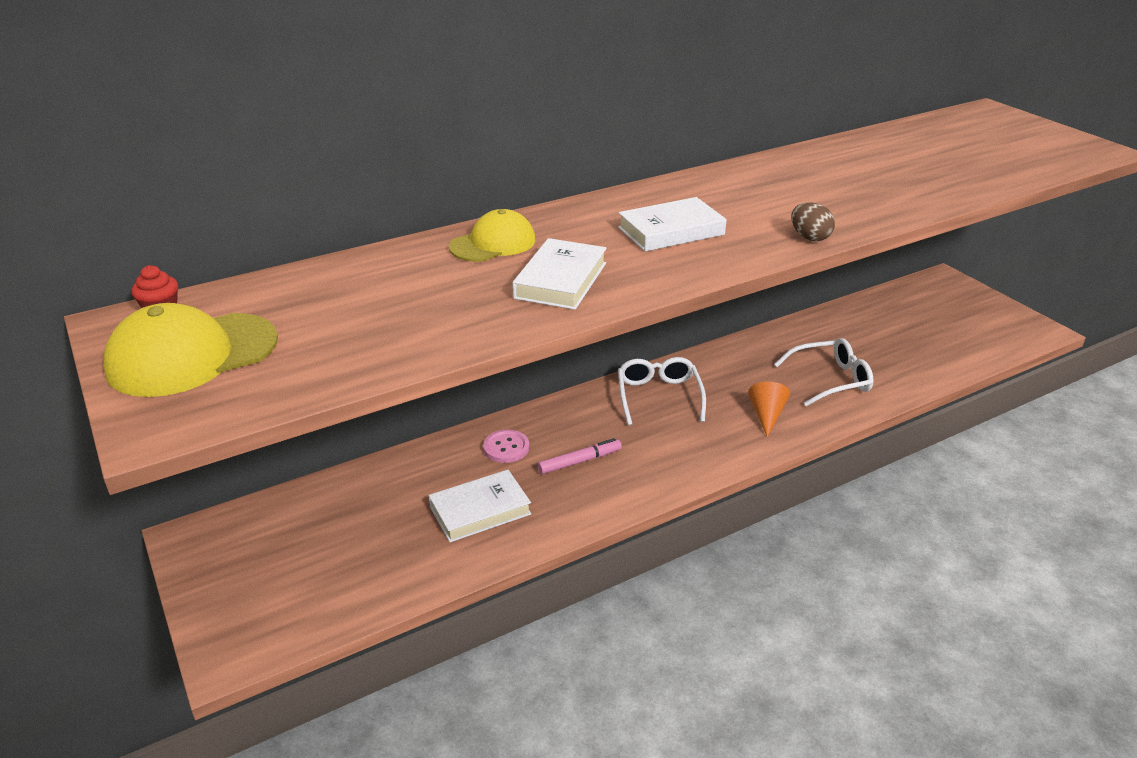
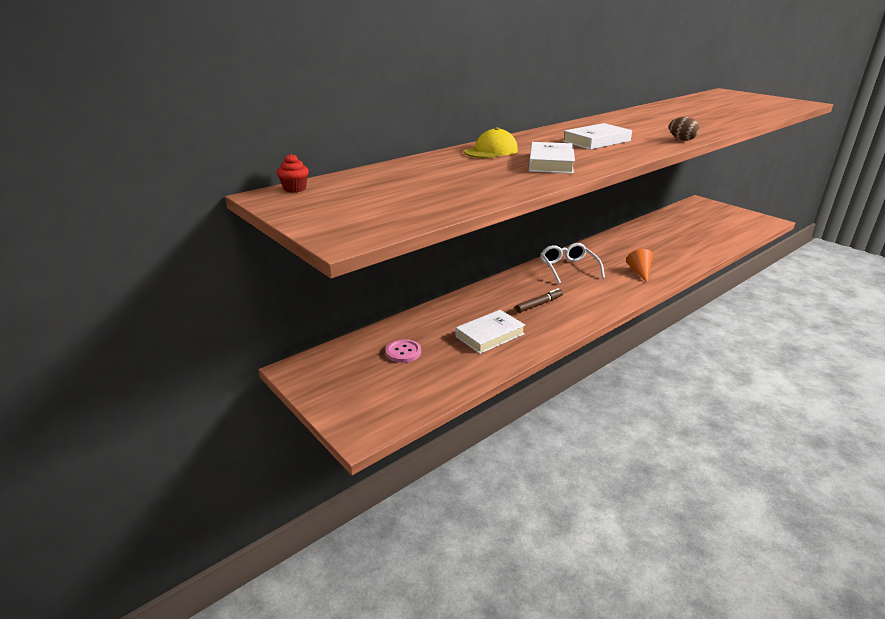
camera: 10 degrees left, 5 degrees down
(192, 355) = (337, 206): yellow cap -> none
(506, 448) = (487, 302): pink button -> pink button (403, 352)
(580, 461) = (539, 304): pink marker -> brown marker
(830, 380) = (666, 252): white glasses -> none

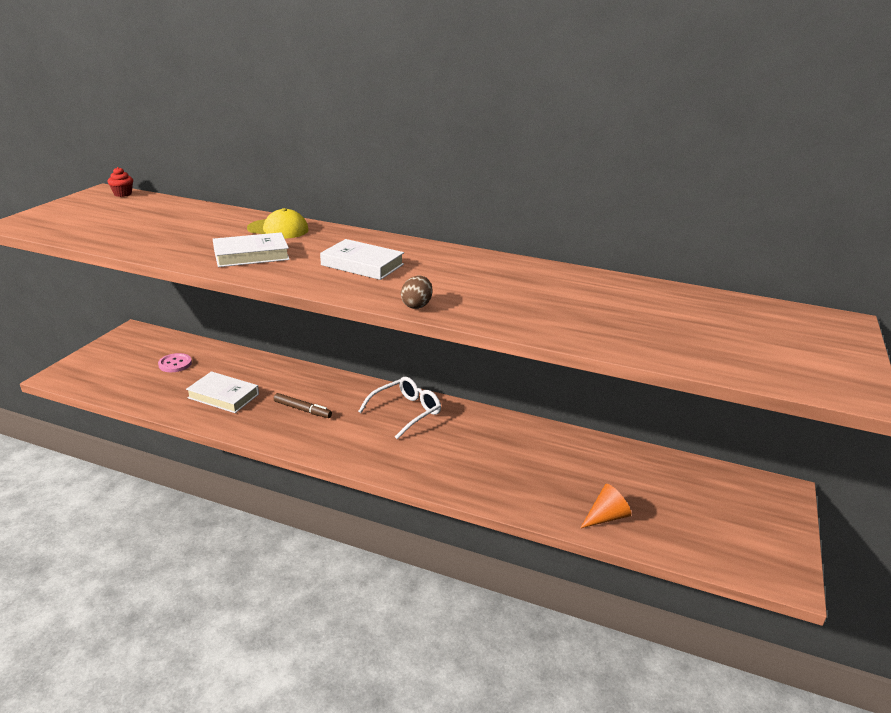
camera: 60 degrees right, 0 degrees up
(639, 272) = (438, 463): orange cone -> orange cone (606, 517)

